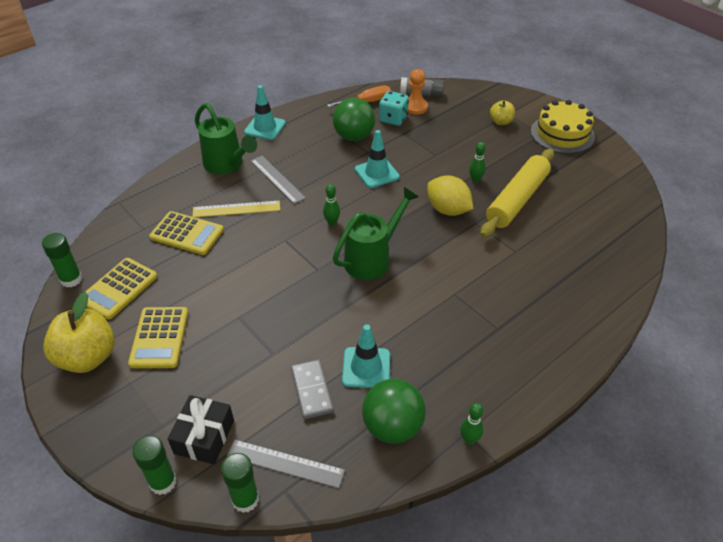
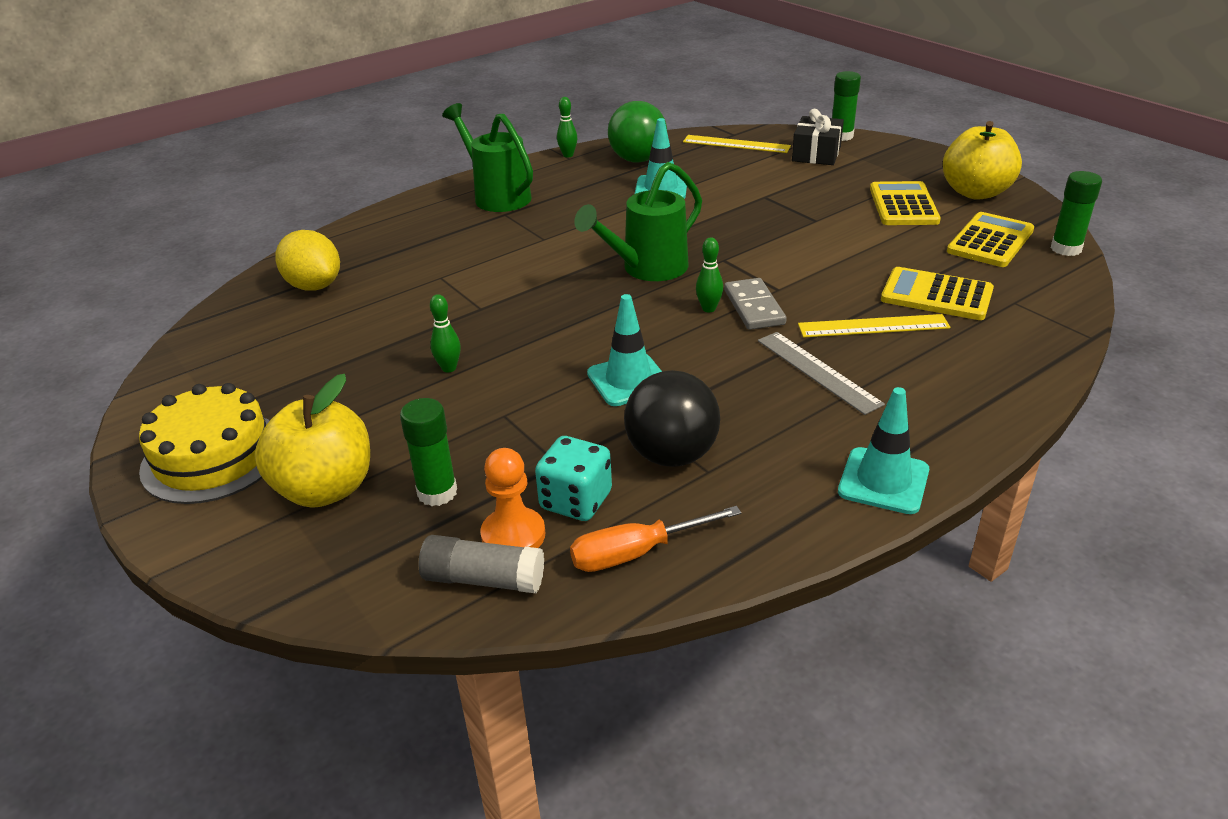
camera: 175 degrees left, 10 degrees down
(226, 165) = (929, 398): green watering can -> green watering can (497, 196)
(245, 499) = (766, 131): green glue stick -> green glue stick (437, 492)
(285, 463) = (736, 144): grey ruler -> yellow ruler
(311, 390) = (718, 176): grey domino -> grey domino (754, 307)
(354, 137) = (672, 455): green ball -> black ball
(448, 210) = (517, 324): yellow lemon -> yellow lemon (314, 286)
(501, 122) = (325, 489): yellow apple -> yellow apple, size x1.87
(517, 200) = (395, 337): yellow rolling pin -> none

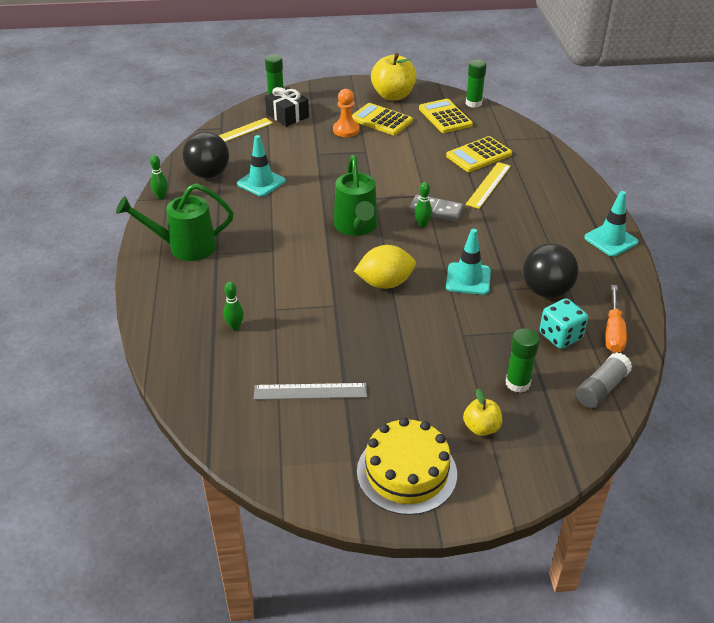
camera: 60 degrees left, 5 degrees up
(314, 286) = (221, 371): yellow lemon -> yellow lemon (385, 283)
(325, 489) = (481, 428): yellow apple -> yellow apple, size x0.53
(449, 368) = (394, 340): green bowling pin -> green bowling pin (235, 326)
(513, 535) = (573, 367): orange pawn -> orange pawn (346, 130)
(638, 160) = (208, 174): green ball -> black ball
(818, 371) = (513, 218): grey ruler -> grey ruler (310, 391)

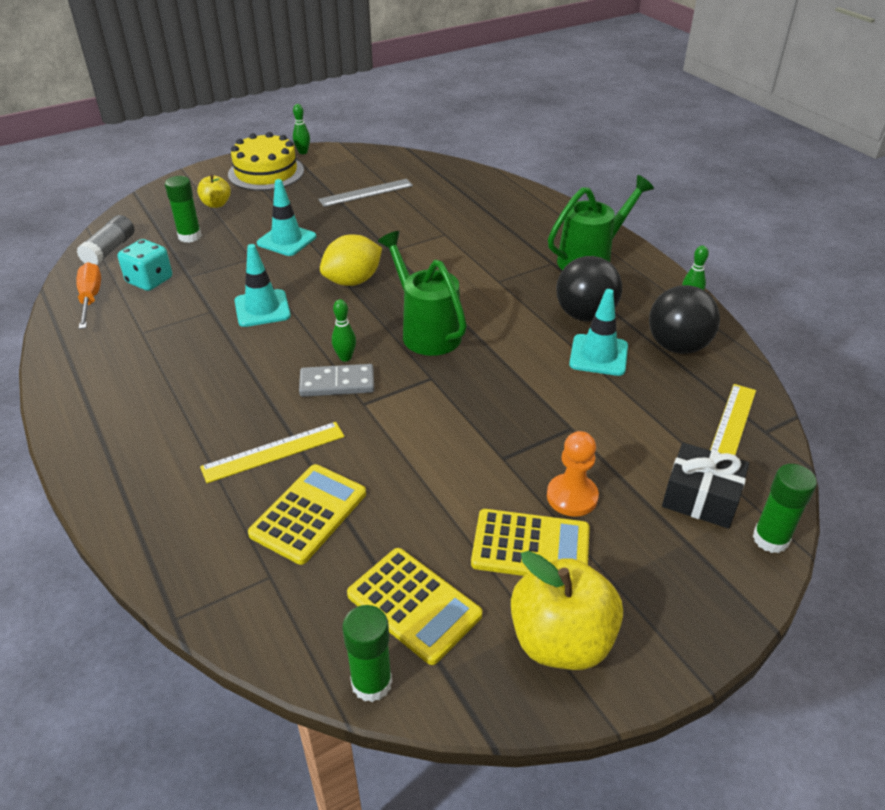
camera: 155 degrees right, 0 degrees up
(235, 326) = (467, 214): green bowling pin -> green bowling pin (303, 152)
(488, 185) = (273, 452): yellow ruler -> yellow ruler turned 60 degrees clockwise
(546, 291) = (167, 319): black ball -> black ball (585, 315)
(611, 240) = (76, 408): turquoise traffic cone -> turquoise traffic cone (286, 240)

